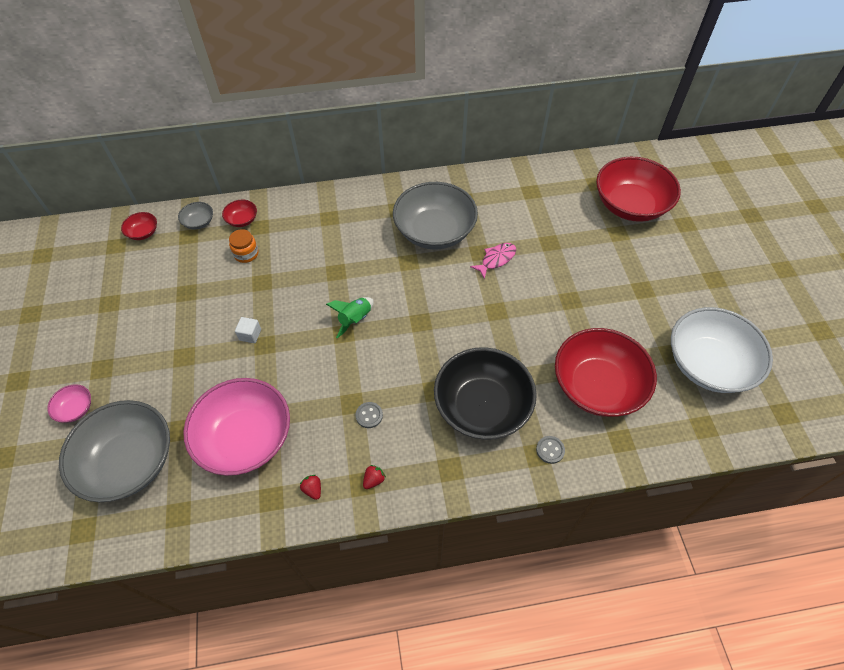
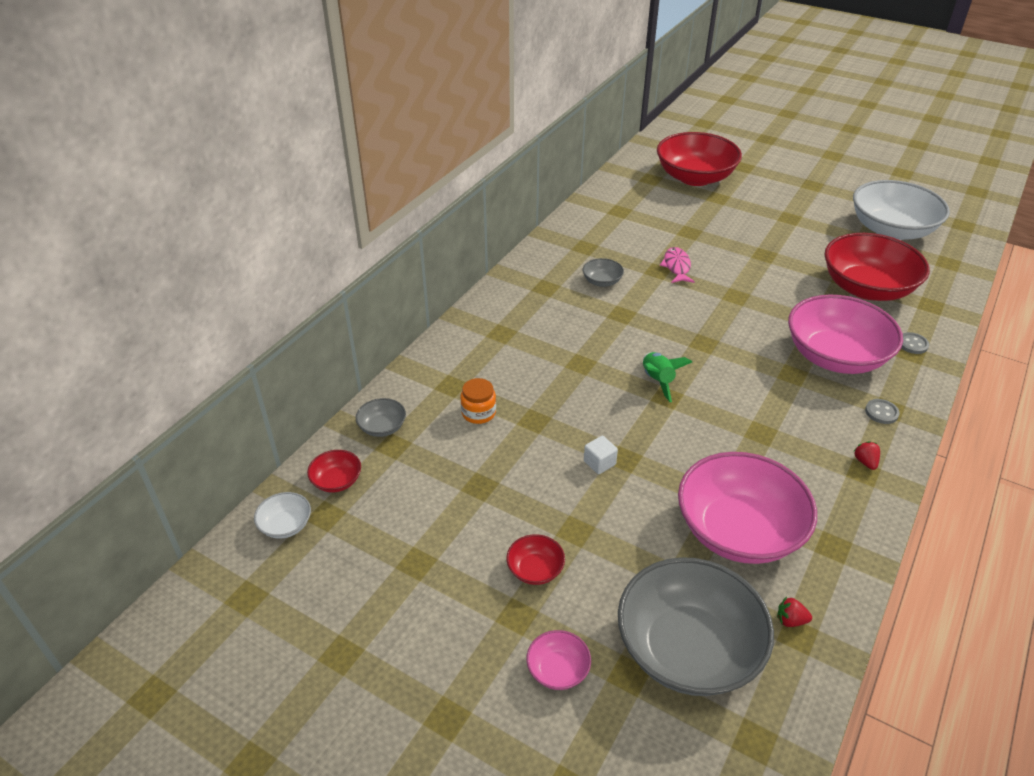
camera: 50 degrees left, 15 degrees down
(98, 236) = (286, 525): none -> white bowl
(242, 220) = (424, 393): red bowl -> red bowl (535, 569)
(313, 489) = (845, 509): red strawberry -> red strawberry (790, 620)
(369, 415) = (786, 428): grey button -> grey button (881, 412)
(434, 231) = (602, 281): grey bowl -> grey bowl, size x0.42
(482, 406) = (835, 356): black bowl -> pink bowl

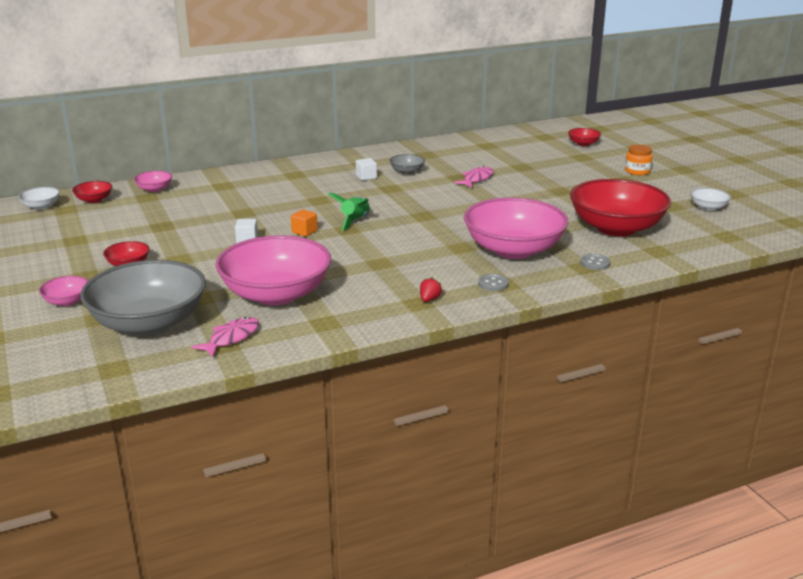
camera: 35 degrees right, 15 degrees down
(382, 427) = (154, 189): grey bowl -> pink bowl
(478, 413) = (217, 200): orange jar -> orange jar (637, 171)
(576, 306) = (366, 177): none -> white cube
(634, 420) = (304, 231): none -> orange cube
(695, 177) = (583, 144): red bowl -> red bowl, size x0.42
(790, 620) = (231, 338): red strawberry -> pink fish
(891, 230) = (708, 207): white bowl -> white bowl, size x0.42

